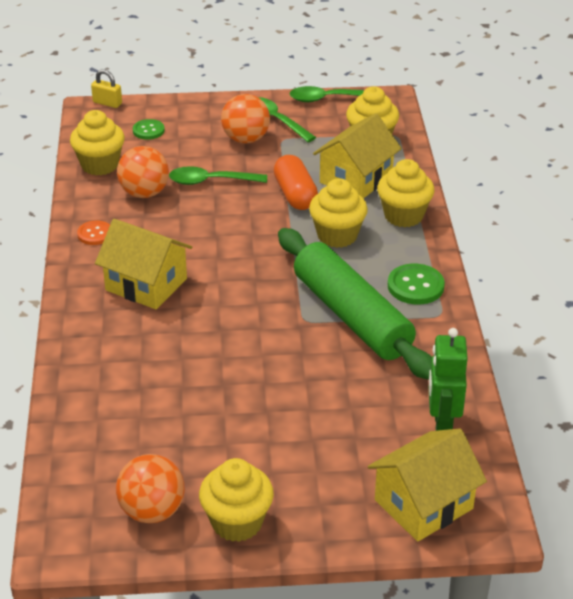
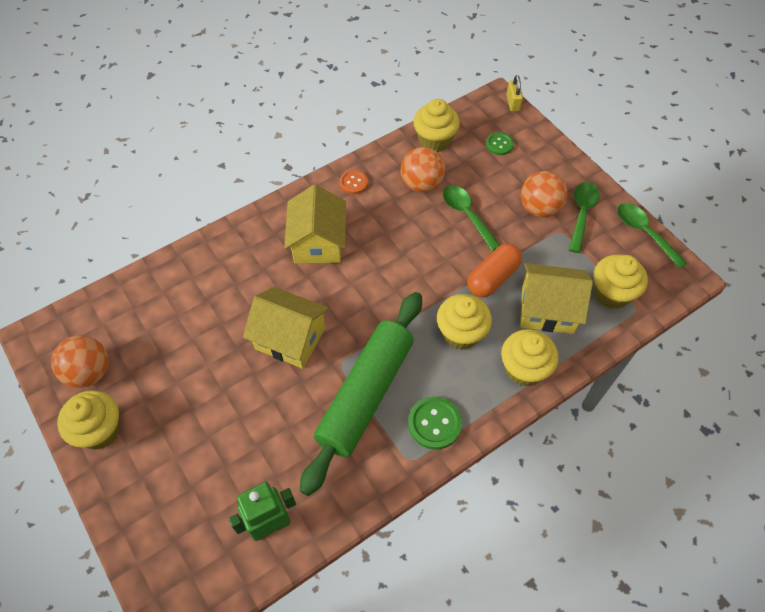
camera: 60 degrees right, 20 degrees up
(423, 504) = (173, 553): yellow house -> yellow house (290, 338)

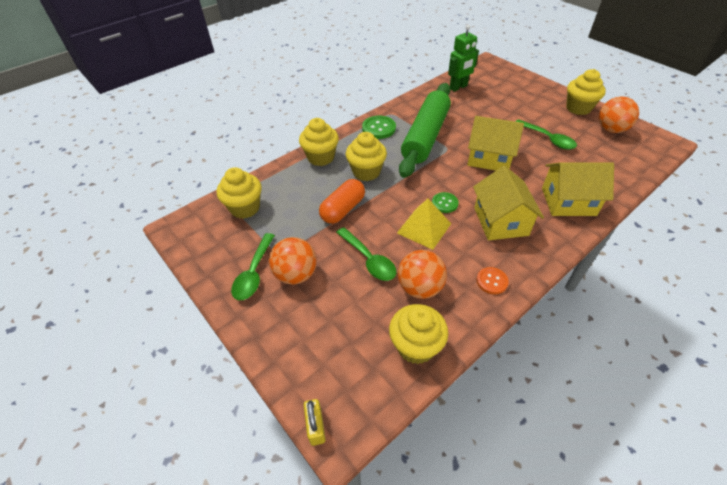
camera: 175 degrees right, 10 degrees down
(404, 243) = (424, 228): none -> yellow pyramid
(499, 144) = (336, 350): green button -> green button (444, 203)
(547, 309) = (299, 192): yellow house -> yellow house (568, 201)
(644, 233) = (197, 260): green spoon -> green spoon (548, 139)

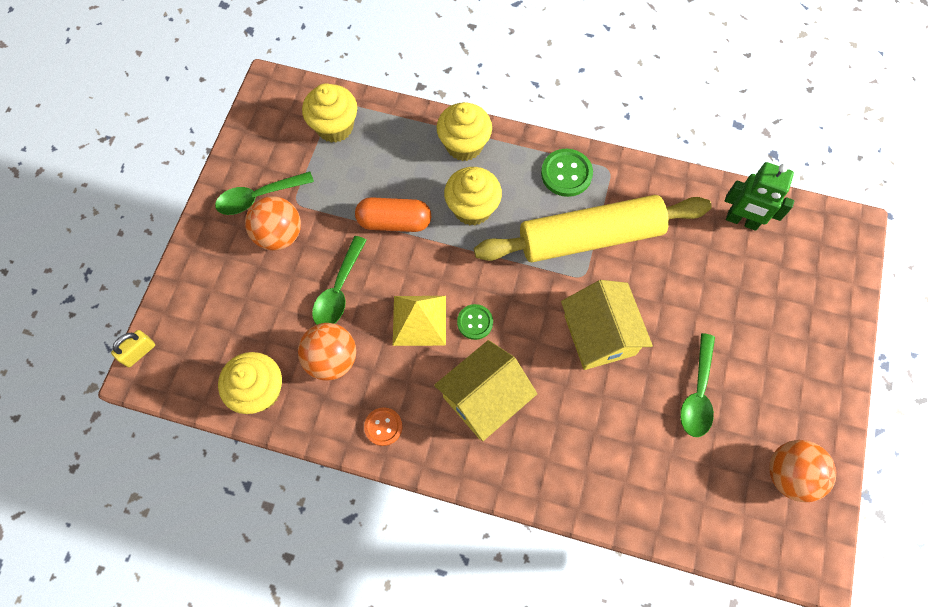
camera: 55 degrees right, 20 degrees up
(425, 136) = (590, 237): green rolling pin -> yellow rolling pin
(568, 201) = (574, 465): yellow house -> none
(578, 108) = (815, 410): yellow cupcake -> none

